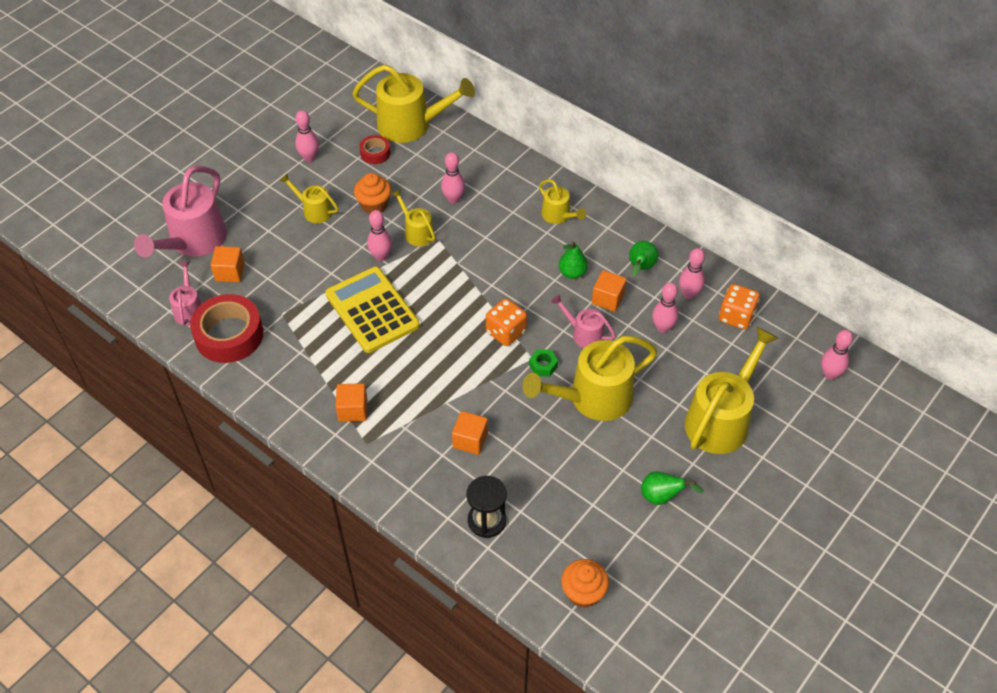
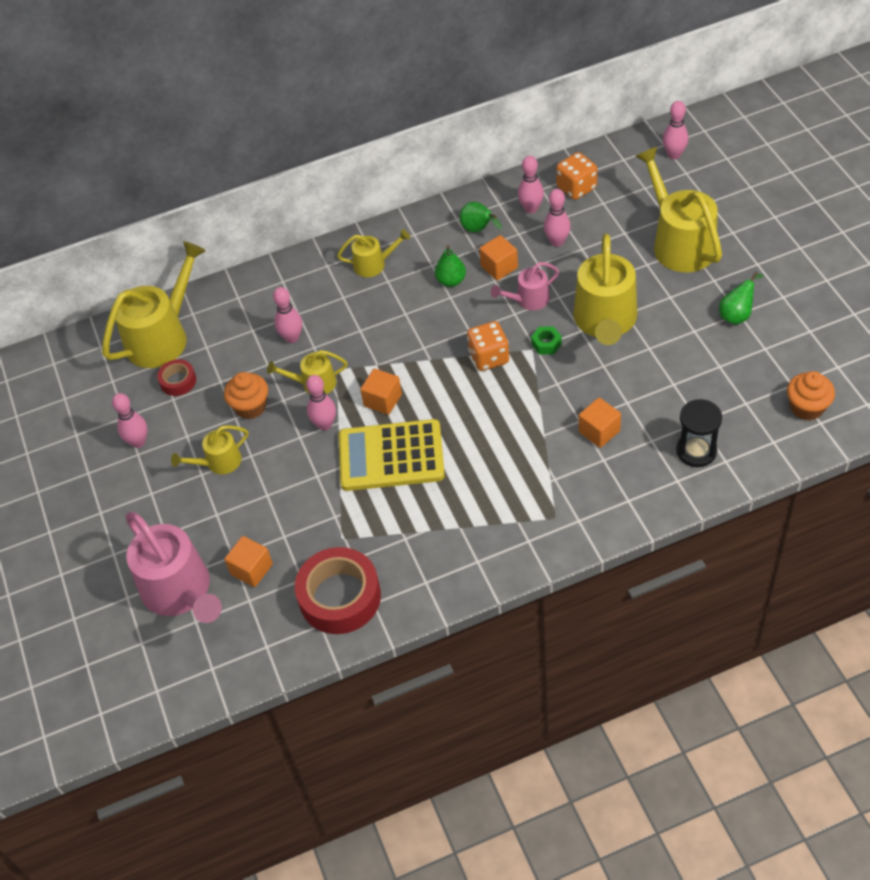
camera: 55 degrees left, 0 degrees up
(189, 309) = (277, 625): pink watering can -> none
(353, 410) = (508, 515): orange cube -> orange cube (382, 400)

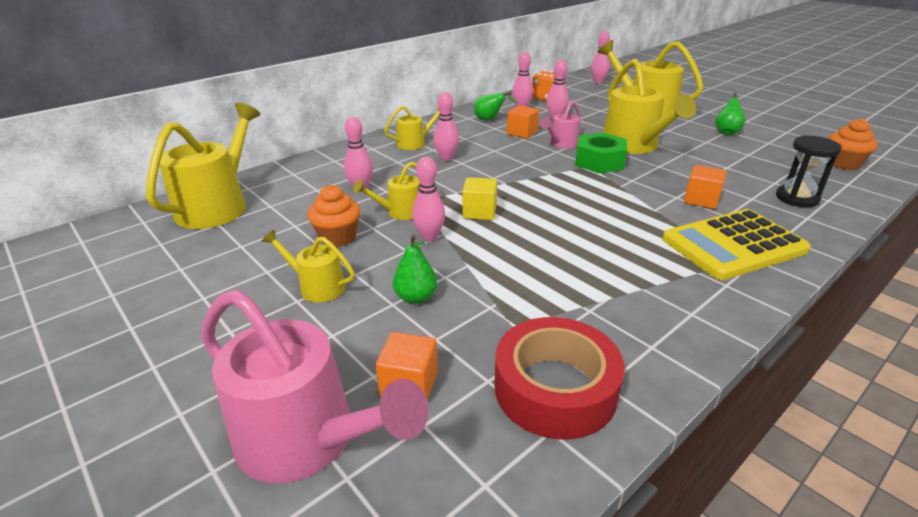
camera: 25 degrees left, 20 degrees down
(138, 442) = (202, 286): pink bowling pin -> pink bowling pin (446, 158)
(178, 381) = (244, 232): red tape -> none
(219, 462) = (317, 286): yellow watering can -> yellow watering can turned 75 degrees clockwise
(382, 400) = (479, 212): orange cube -> yellow cube
(391, 456) = (518, 247): yellow calculator -> yellow calculator (733, 245)
(451, 281) = (488, 143): green pear -> green pear (416, 297)
(489, 357) = (557, 174): orange dice -> none
(546, 344) = (599, 162): green nut -> green nut, size x1.95

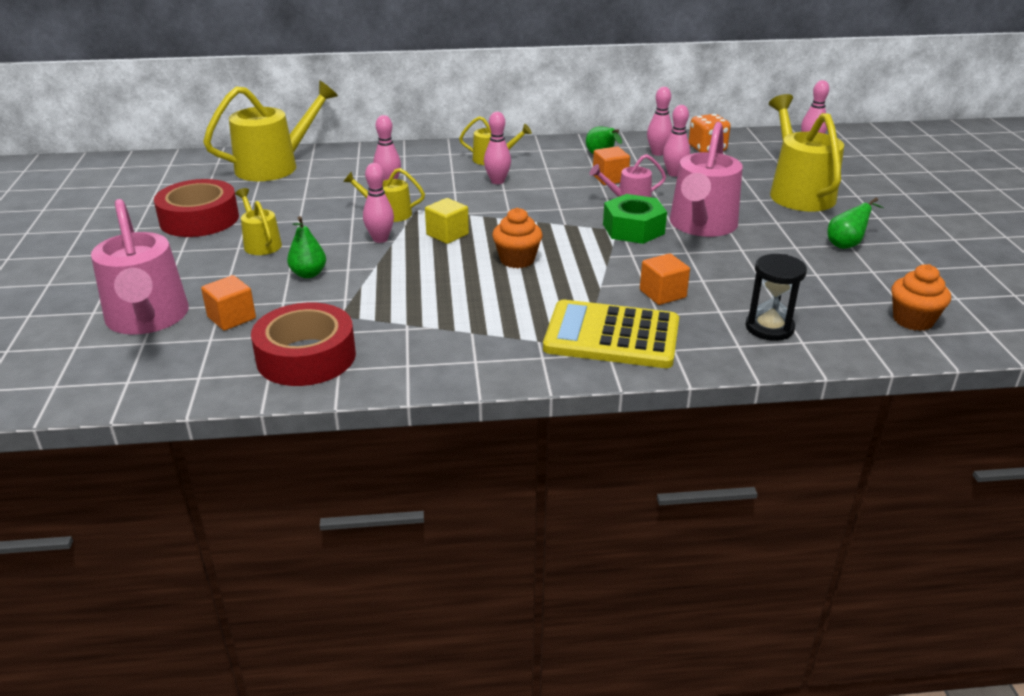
camera: 35 degrees right, 0 degrees up
(204, 287) = (199, 219): none -> red tape
(338, 237) = (319, 216): orange cupcake -> orange cupcake (517, 260)
(634, 146) = (701, 226): yellow watering can -> pink watering can

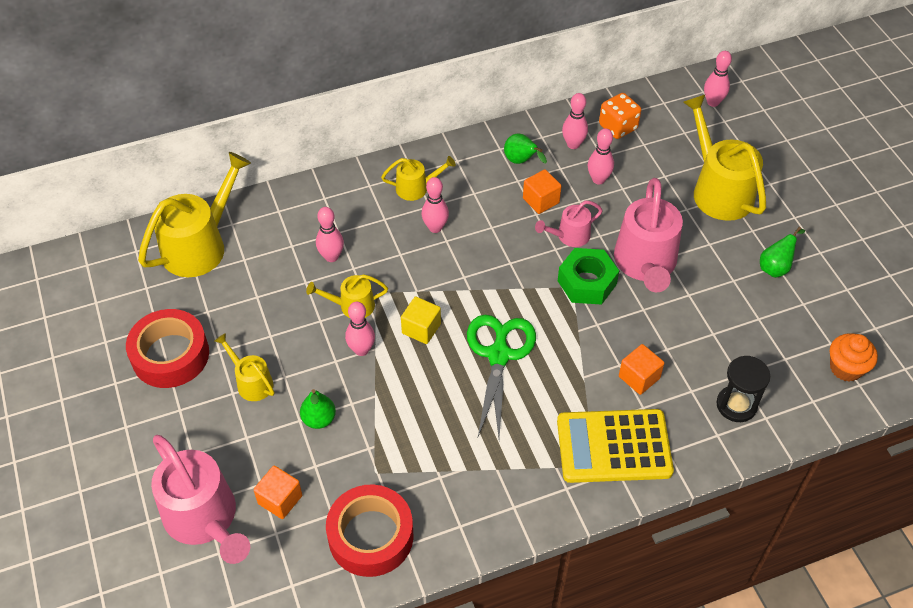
camera: 15 degrees left, 20 degrees up
(517, 260) = (499, 355): orange cupcake -> green scissors

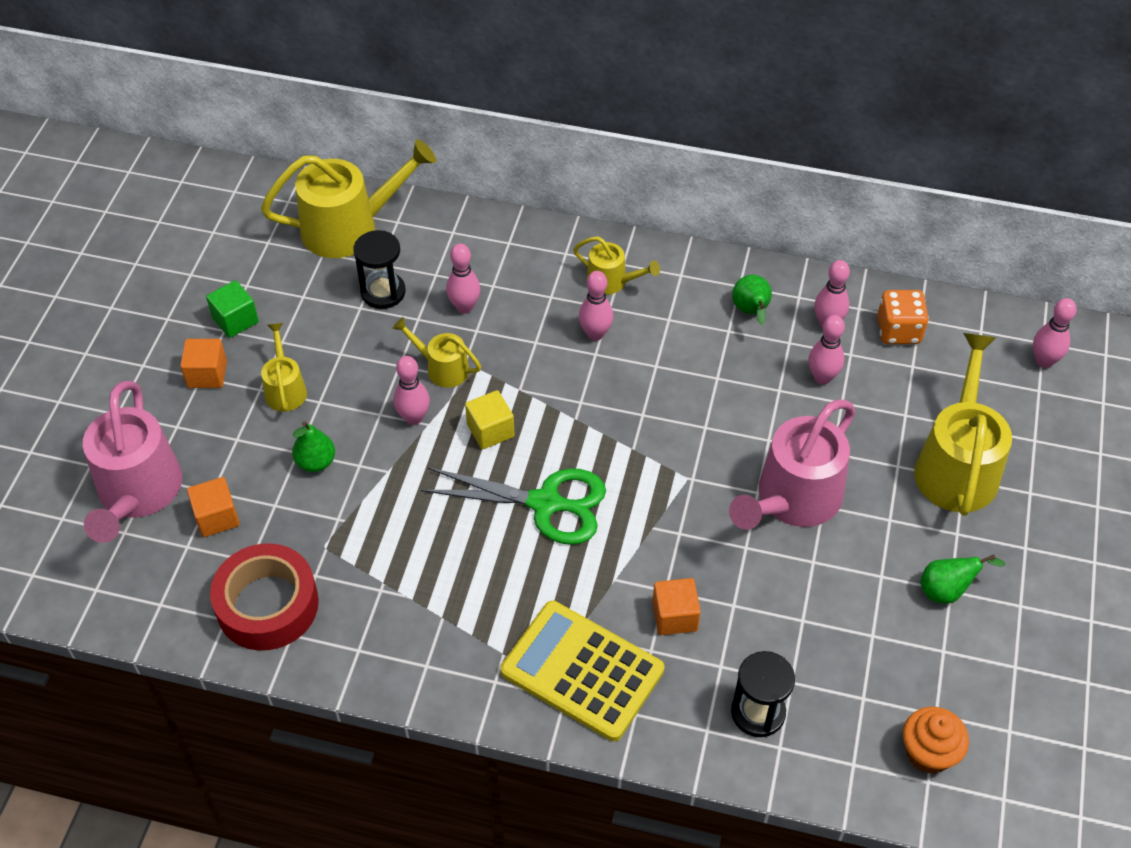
camera: 35 degrees right, 0 degrees up
(170, 355) = (235, 320): red tape -> green cube
(264, 277) = (383, 292): none -> black hourglass
(499, 355) = (546, 503): green scissors -> green scissors turned 60 degrees clockwise
(541, 200) = (735, 366): orange cube -> orange cube (207, 374)
(569, 236) = (733, 422): pink watering can -> none
(586, 282) = (707, 482): green nut -> none

